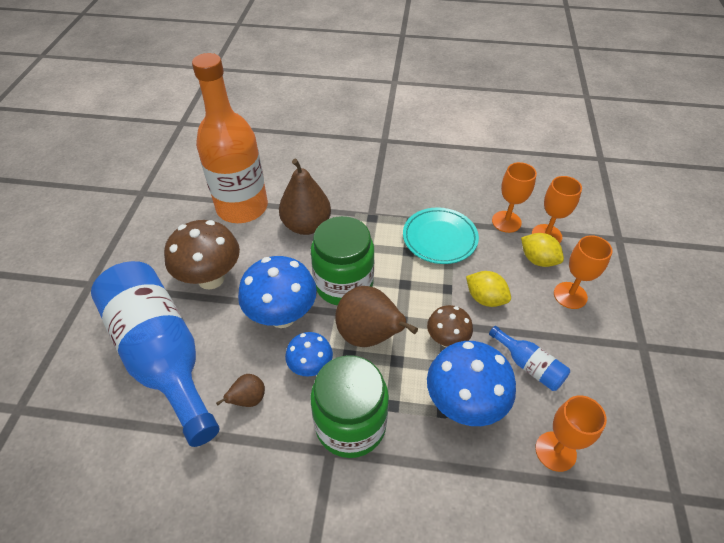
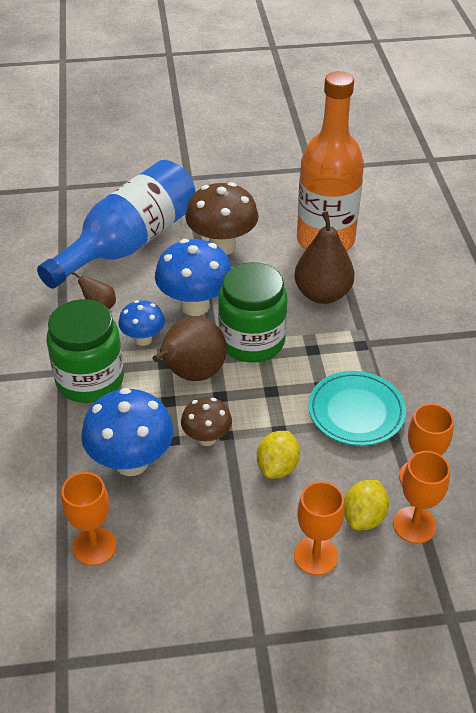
camera: 75 degrees right, 5 degrees down
(529, 365) = (194, 517): blue bottle -> none

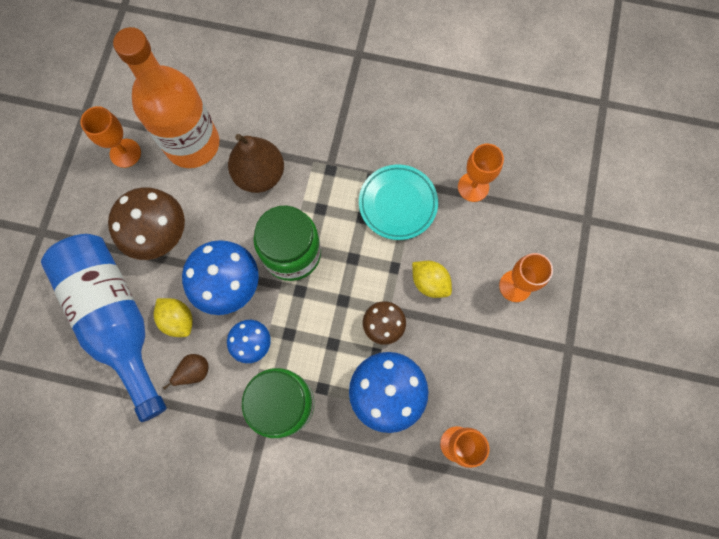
camera: 70 degrees left, 30 degrees up
(192, 374) = (310, 315): brown pear -> none
(363, 517) = (494, 240): yellow lemon -> yellow lemon (178, 320)
(414, 525) = (511, 209): orange goblet -> orange goblet (125, 153)

